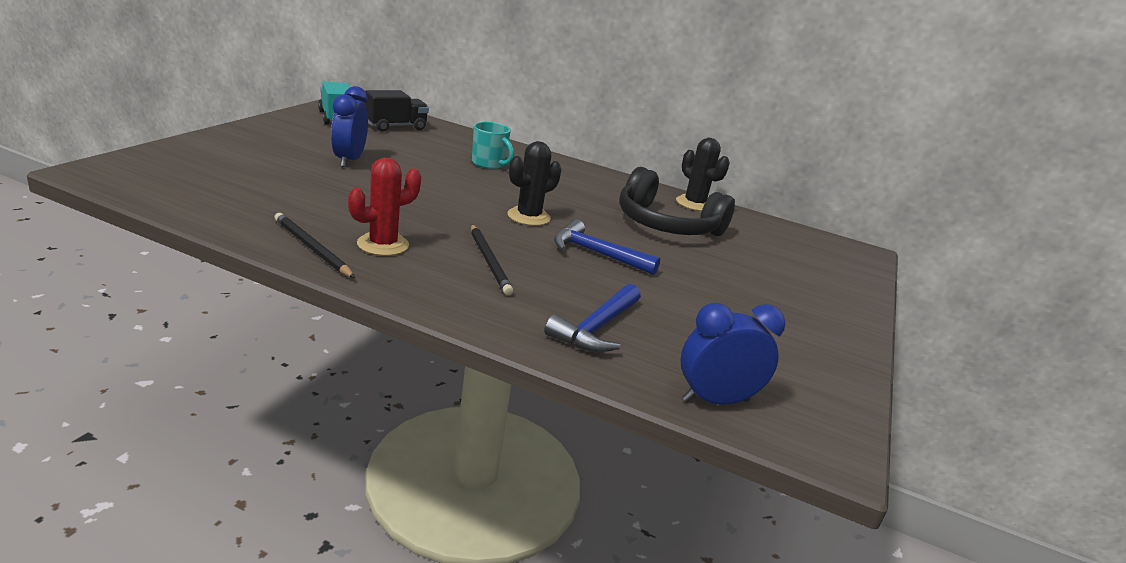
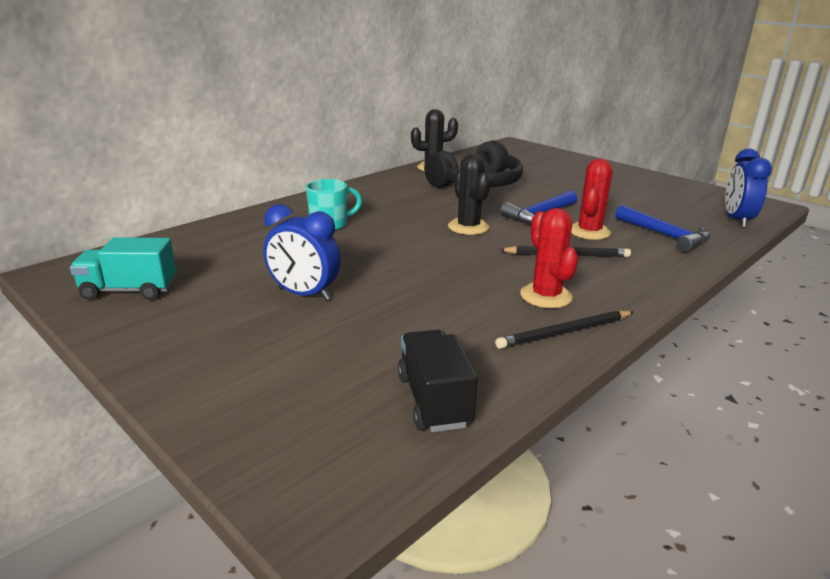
camera: 65 degrees left, 0 degrees up
(395, 127) = (185, 256): black truck -> black truck (434, 400)
(568, 279) = (589, 232): none -> red cactus

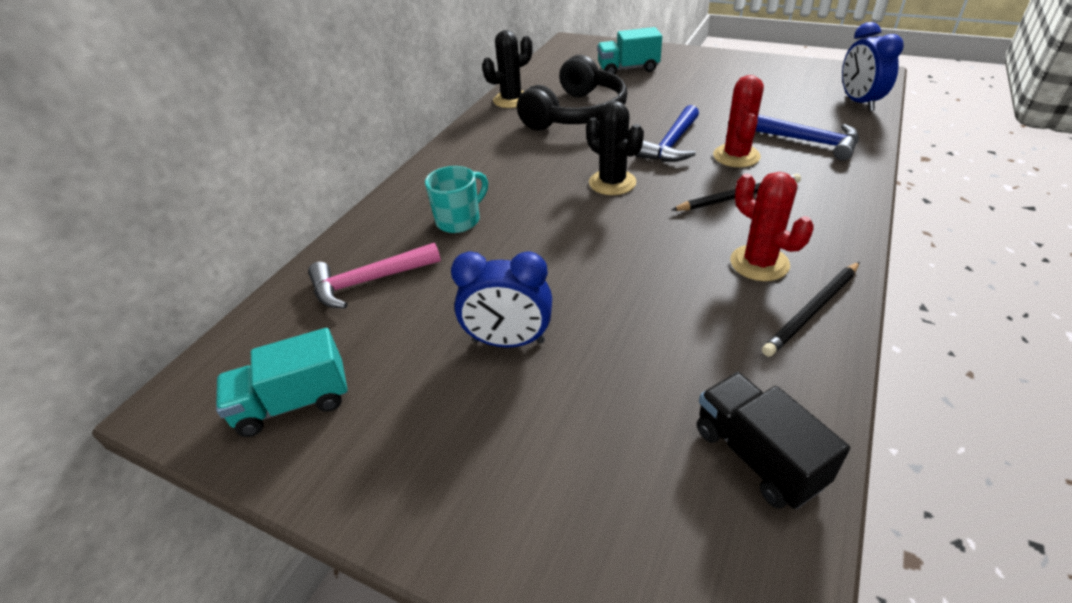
camera: 15 degrees left, 15 degrees up
(235, 242) = (369, 281): none -> pink hammer
(545, 166) = (628, 69): none -> turquoise truck

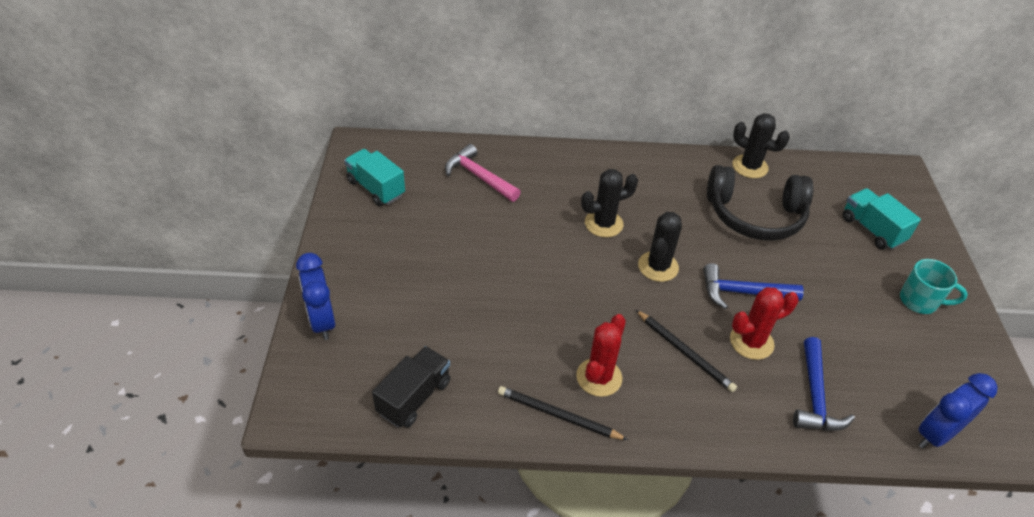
camera: 60 degrees right, 5 degrees up
(459, 220) = (561, 195): turquoise mug -> turquoise mug (919, 301)
(508, 341) = (456, 259): blue clock -> blue clock (322, 321)
(527, 202) = (603, 224): none -> black cactus

